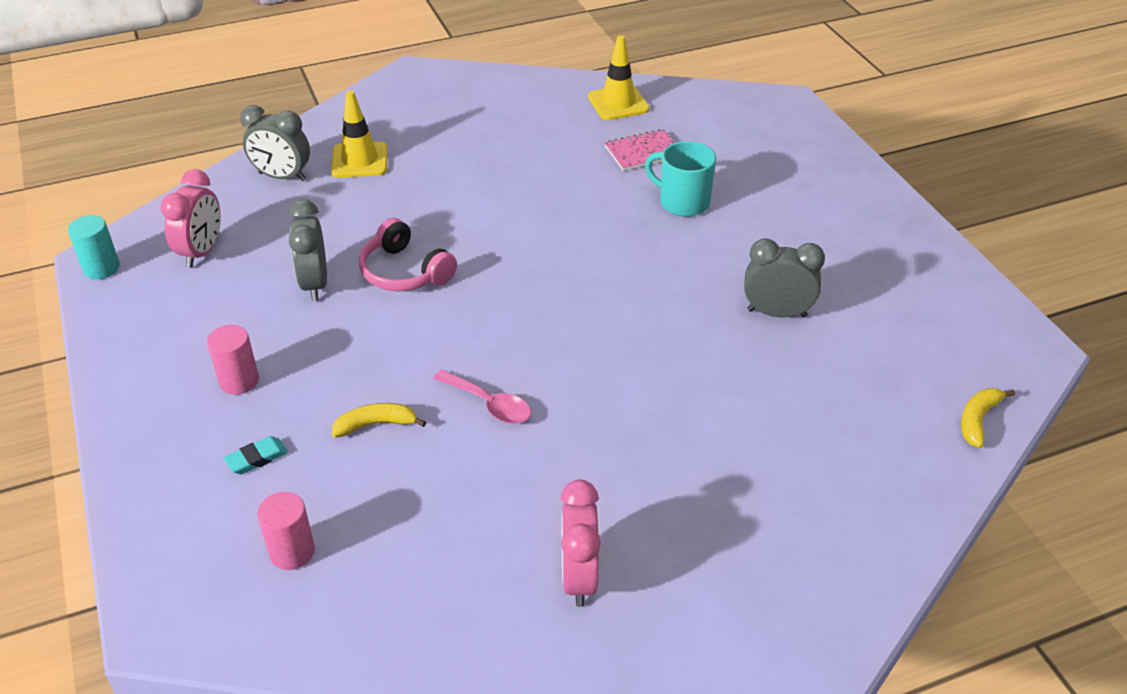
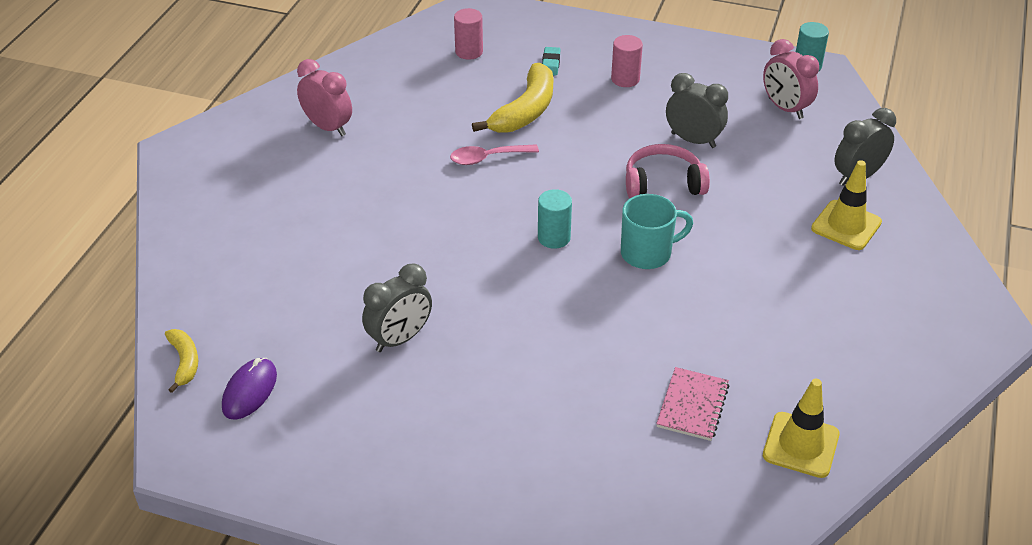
camera: 130 degrees right, 0 degrees up
(376, 424) = (525, 111): yellow banana -> yellow banana, size x1.86
(554, 297) = (554, 238): none -> turquoise cylinder
(682, 202) = (589, 380): turquoise mug -> turquoise mug (647, 253)
(939, 358) = (250, 391): none -> purple mouse

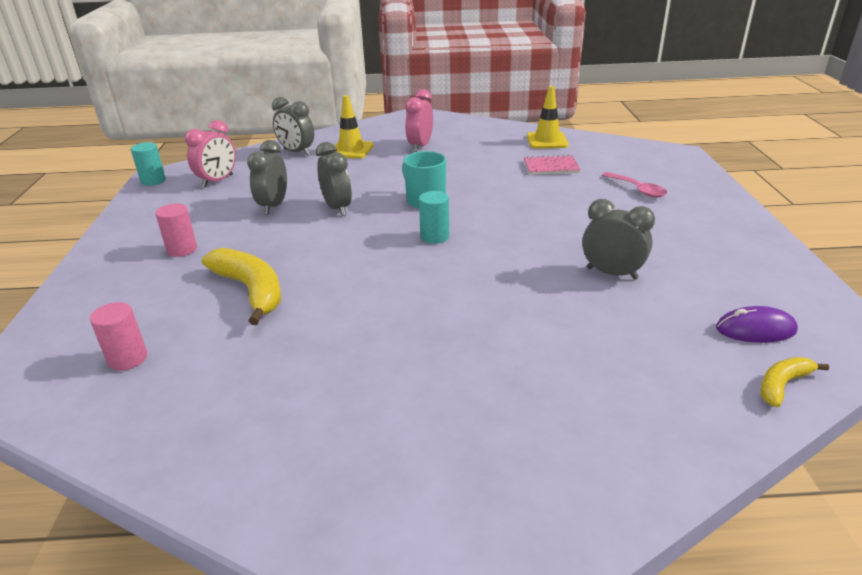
camera: 110 degrees left, 10 degrees down
(328, 127) = (331, 429): pink clock -> pink clock (420, 146)
(488, 158) = (341, 292): pink spoon -> pink spoon (637, 189)
(525, 111) = (251, 290): yellow banana -> yellow banana turned 45 degrees clockwise
(551, 64) = (155, 295): turquoise eraser -> none
(663, 183) = (337, 208): pink headphones -> grey clock

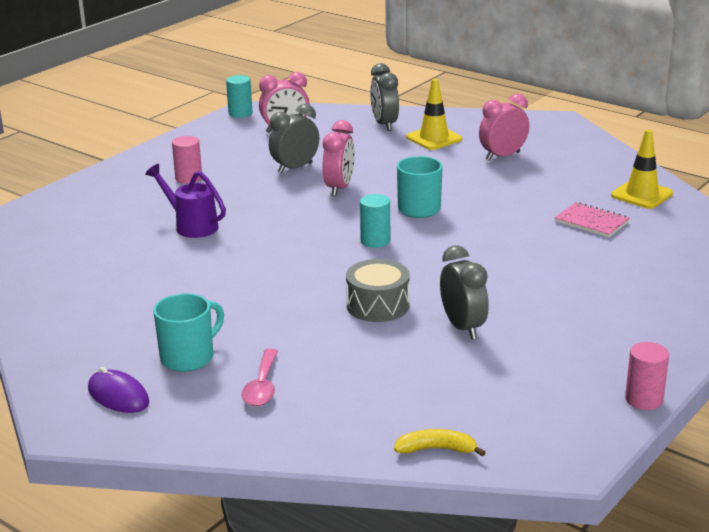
camera: 40 degrees right, 5 degrees down
(128, 359) = (72, 237): pink cylinder -> pink cylinder (644, 399)
(251, 290) = (192, 226): yellow banana -> purple watering can
(337, 208) = (339, 188): grey clock -> pink clock
(453, 423) = (189, 357): none -> turquoise mug
(525, 286) = (378, 305): none -> grey drum
(637, 189) = (634, 275): pink spoon -> pink spoon (262, 386)
(755, 329) = (495, 413): purple mouse -> purple mouse (118, 396)

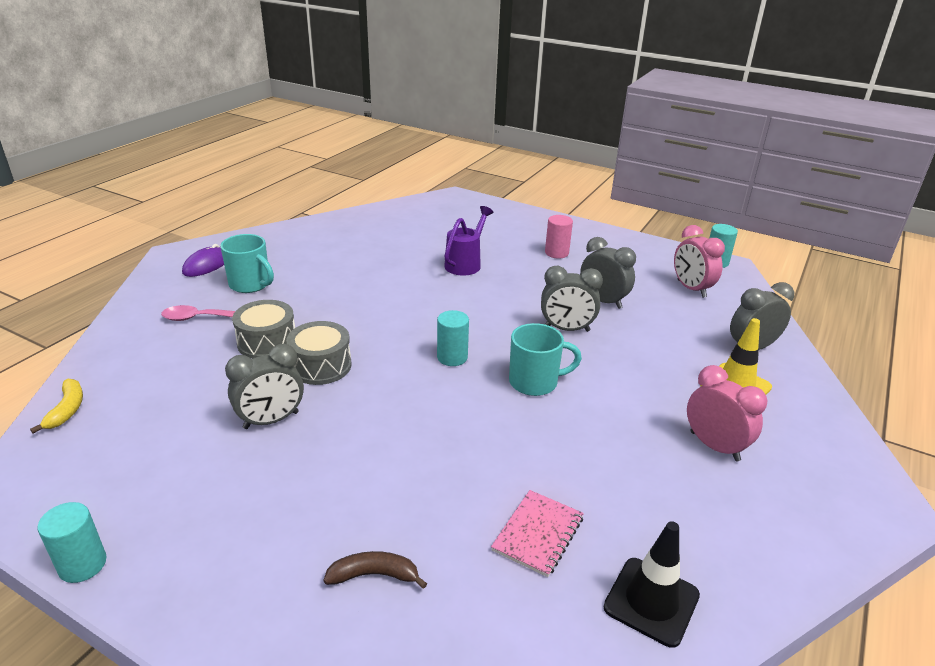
camera: 80 degrees right, 5 degrees up
(327, 337) = (267, 342): none -> grey drum
(339, 188) = (566, 329): pink clock -> grey clock
(635, 278) = (374, 575): none -> brown banana
(641, 195) = (651, 601): yellow traffic cone -> black traffic cone
(644, 399) = (82, 565): pink cylinder -> turquoise cylinder

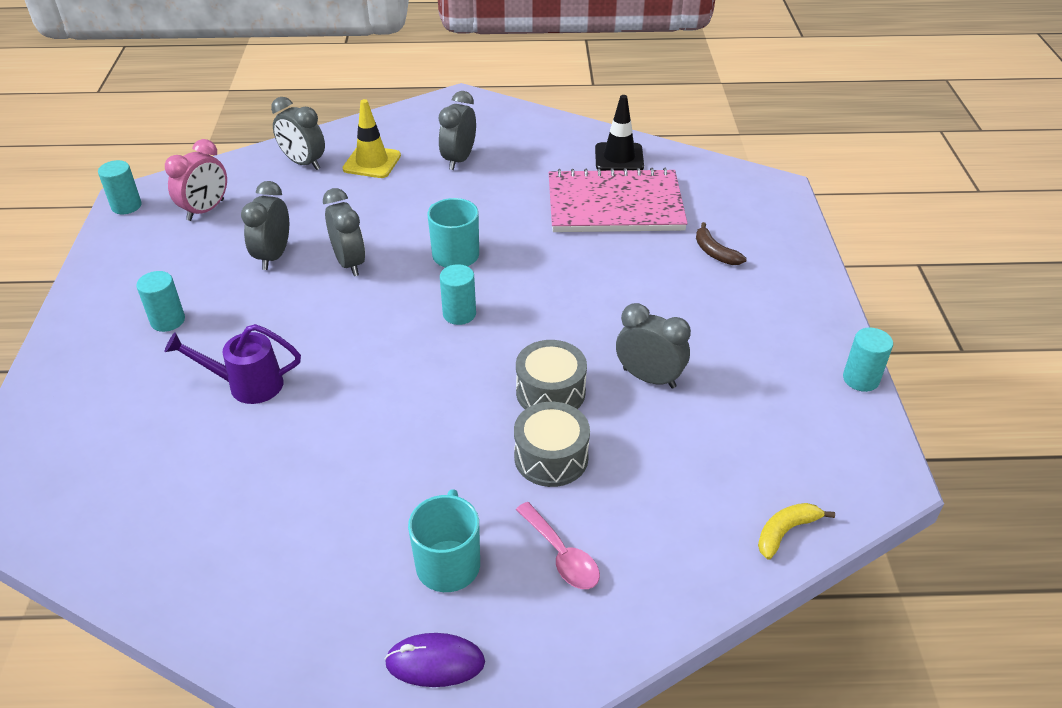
camera: 120 degrees left, 10 degrees up
(538, 534) = (615, 205): pink notebook -> pink notebook, size x2.12
(556, 253) = (168, 321): pink cylinder -> turquoise cylinder
(714, 446) = (459, 160): pink clock -> grey clock

